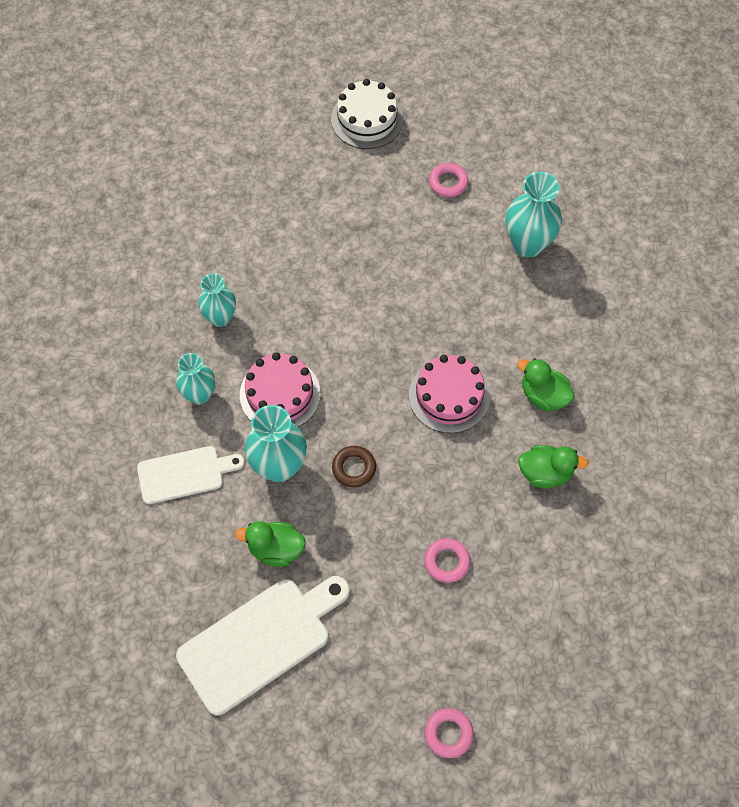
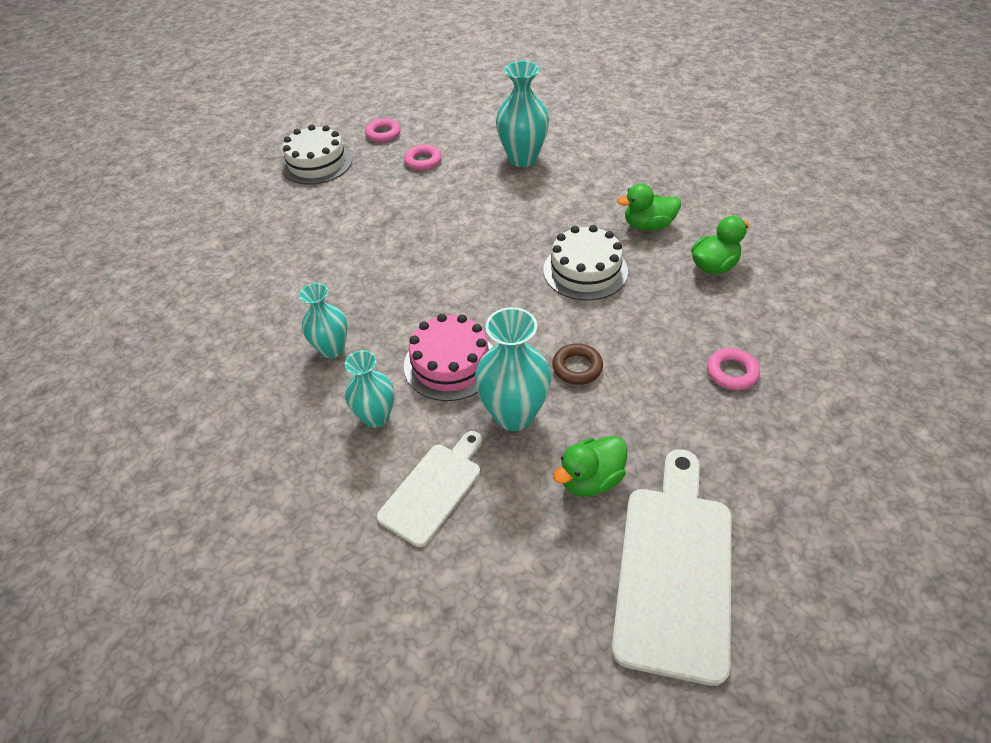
camera: 40 degrees left, 15 degrees down
(448, 734) = (912, 494): pink ring -> pink ring (383, 134)
(449, 396) = (585, 270): pink cake -> white cake

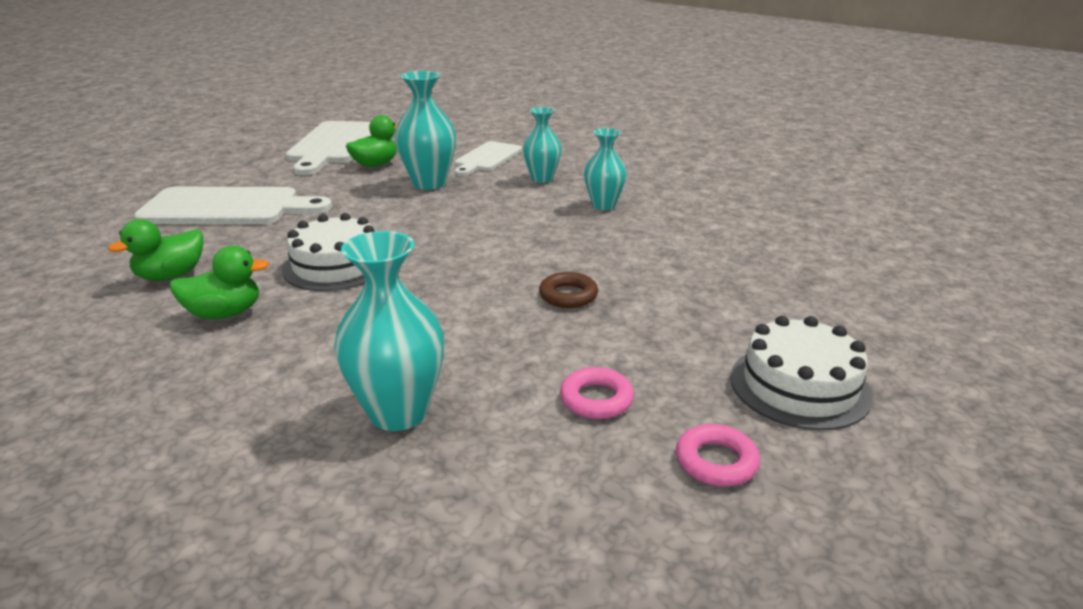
camera: 170 degrees right, 20 degrees down
(450, 363) = (487, 202): pink cake -> none
(577, 367) = (369, 205): brown ring -> brown ring (568, 295)
(731, 372) = (228, 207): pink ring -> white cutting board

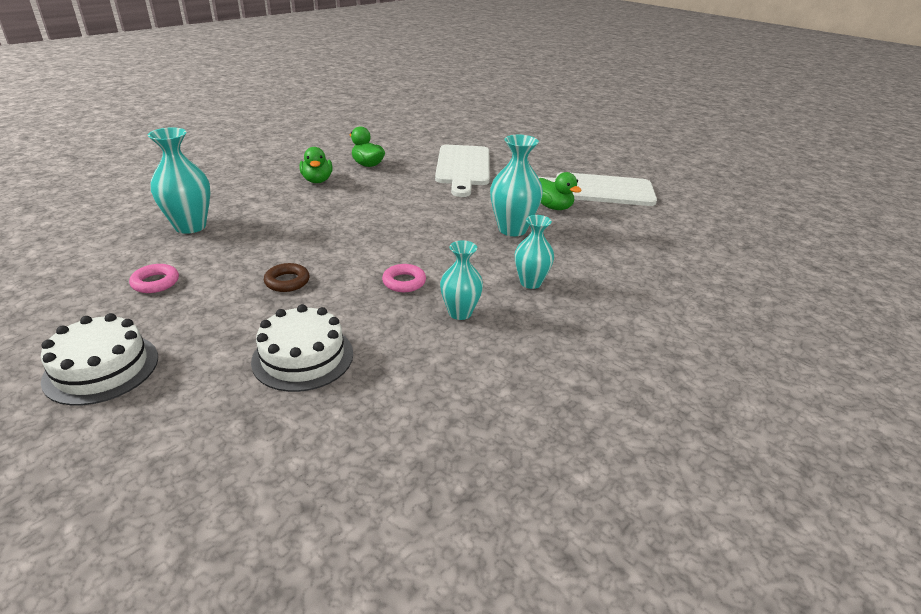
camera: 90 degrees right, 5 degrees up
(336, 265) = (365, 203): white cake -> white cake (303, 357)
(487, 158) = (583, 255): white cutting board -> none
(716, 461) = (64, 316): pink ring -> pink ring (404, 282)

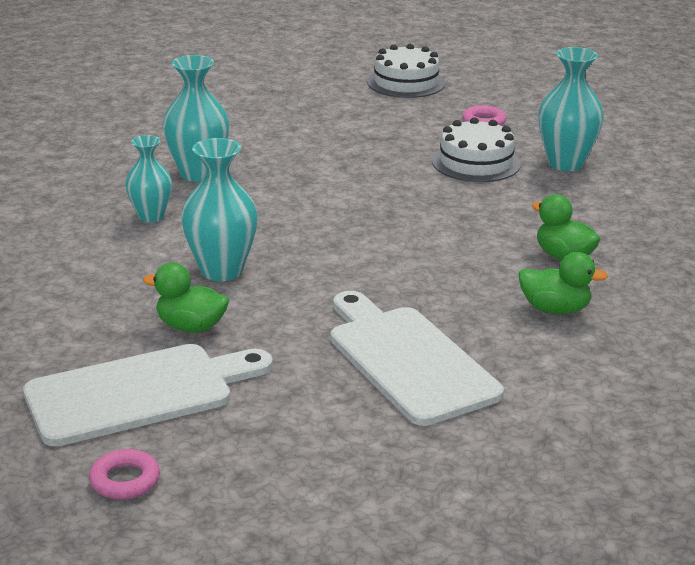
camera: 150 degrees right, 5 degrees down
(287, 281) = (382, 152): brown ring -> none
(303, 357) = (287, 118): white cake -> white cake (476, 162)
(404, 282) = (278, 181): pink ring -> pink ring (125, 480)
(460, 313) = (198, 173): turquoise vase -> turquoise vase, size x1.52

